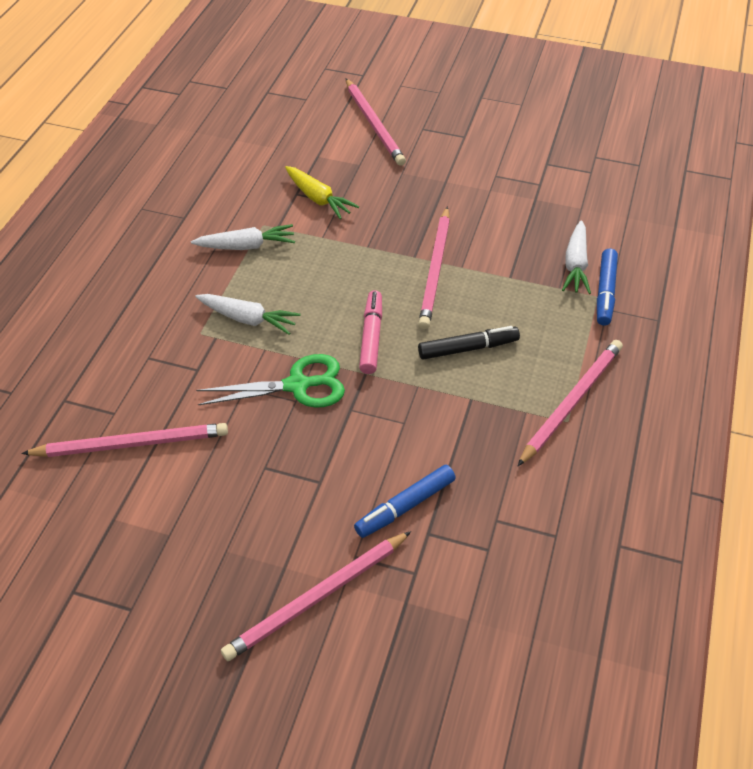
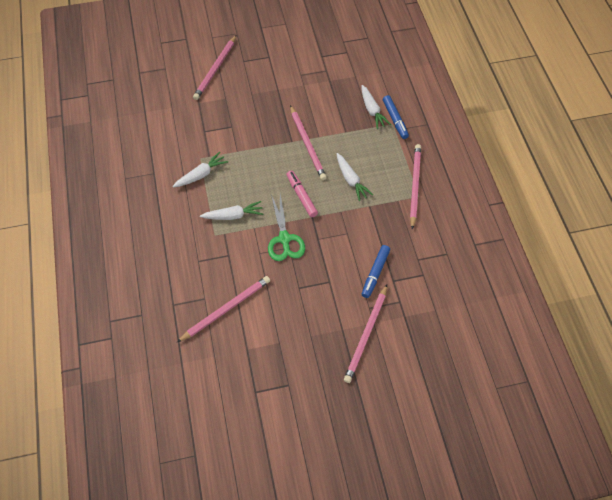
camera: 30 degrees left, 10 degrees up
(297, 385) = (284, 239): green scissors -> green scissors turned 120 degrees clockwise
(318, 199) = (218, 129): yellow carrot -> none
(374, 124) = (215, 69): pink pencil -> pink pencil turned 75 degrees clockwise
(468, 348) = (351, 180): black marker -> white carrot

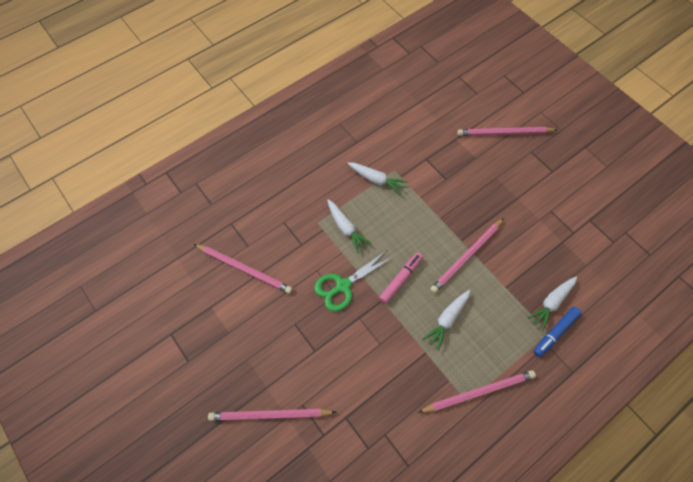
camera: 65 degrees right, 5 degrees up
(375, 273) = (345, 394): blue marker -> none

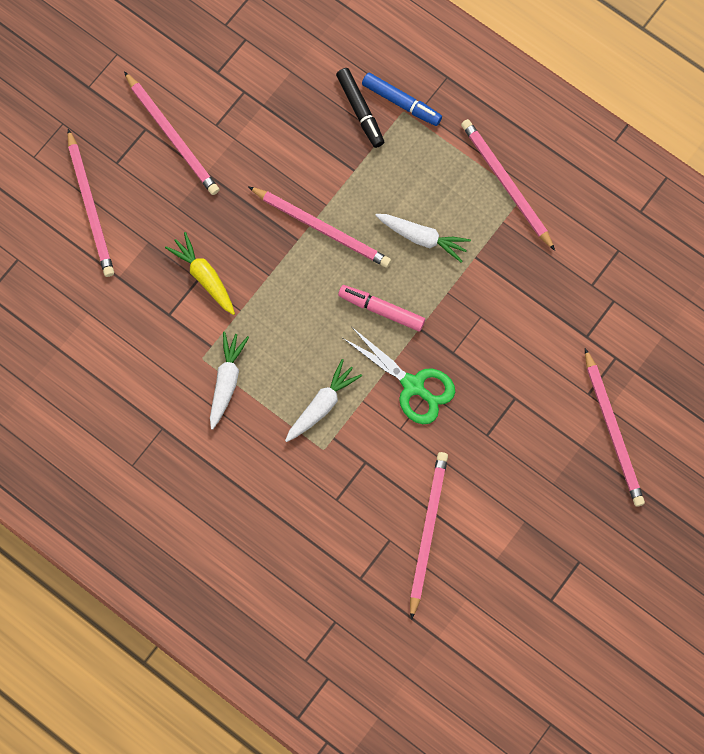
camera: 105 degrees left, 10 degrees up
(446, 182) = (204, 277): none -> yellow carrot
(545, 185) = (172, 136): none -> pink pencil
(551, 303) = (360, 110): white carrot -> black marker

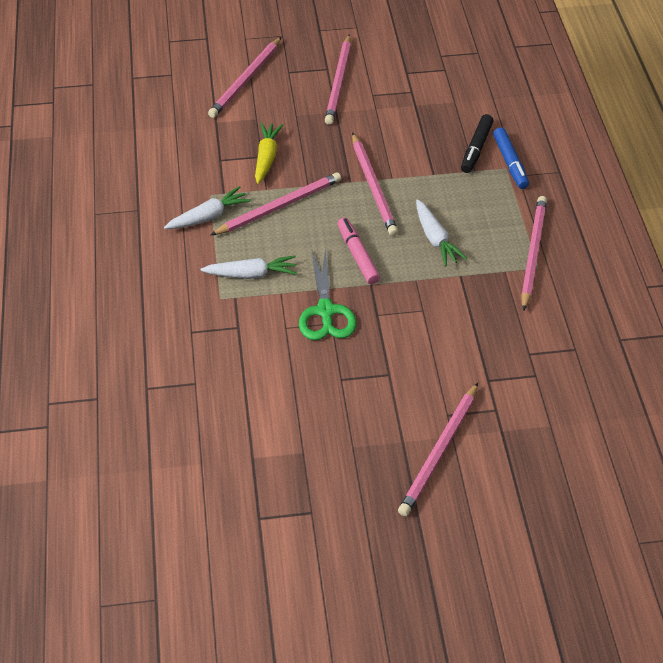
camera: 45 degrees right, 25 degrees down
(427, 531) = (226, 400): pink pencil -> pink pencil (279, 206)

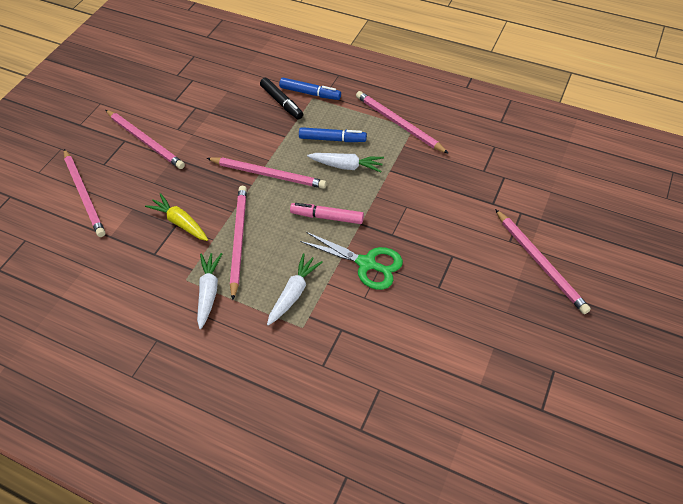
camera: 55 degrees left, 5 degrees up
(462, 211) = (332, 139): none -> blue marker

